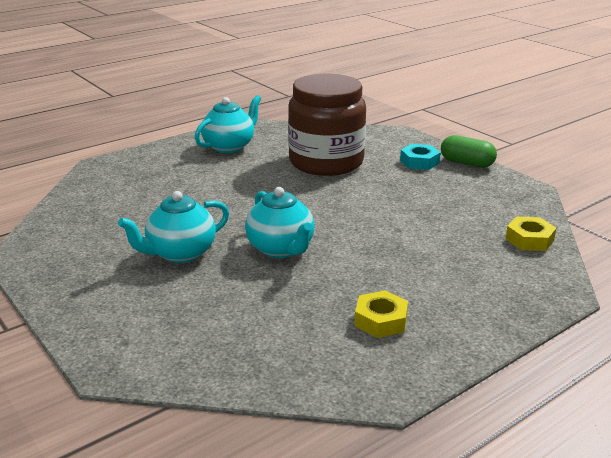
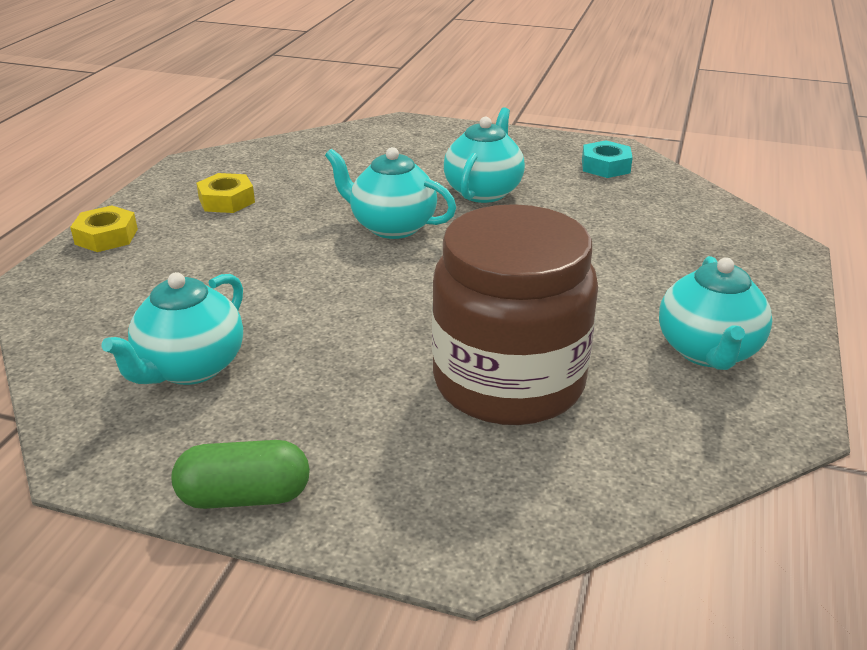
camera: 145 degrees right, 5 degrees up
(419, 162) = (345, 457): turquoise nut -> turquoise nut (605, 166)
(470, 209) = (190, 368): none -> turquoise teapot
(529, 239) = (81, 343): yellow nut -> yellow nut (106, 236)

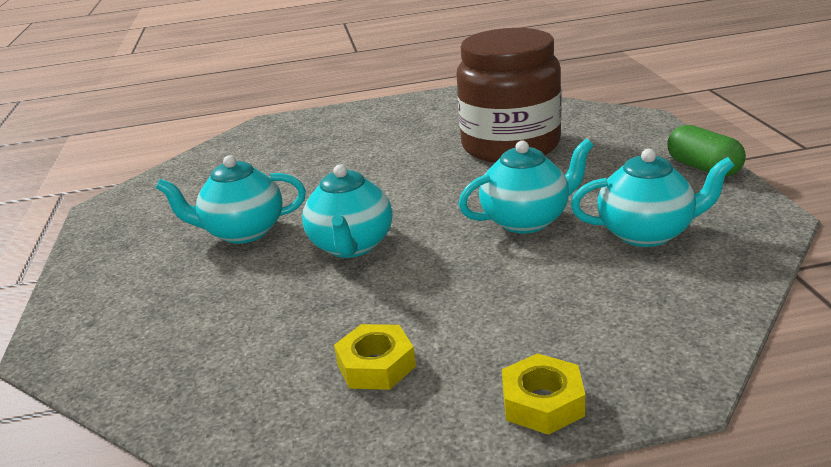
camera: 115 degrees left, 5 degrees down
(605, 166) = (152, 200): turquoise nut -> none
(708, 351) = (417, 116): turquoise teapot -> turquoise teapot (527, 220)

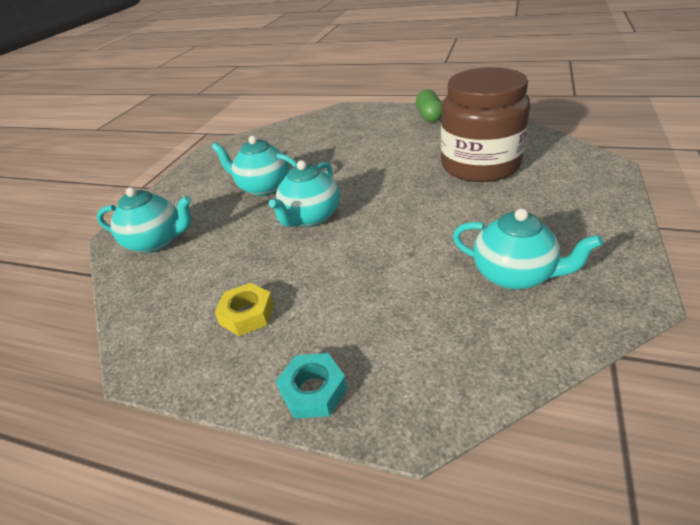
camera: 30 degrees right, 10 degrees up
(527, 220) = (435, 233): turquoise teapot -> turquoise teapot (157, 242)
(542, 402) = (313, 391): yellow nut -> turquoise nut
(703, 168) = (618, 228): green capsule -> green capsule (429, 116)

